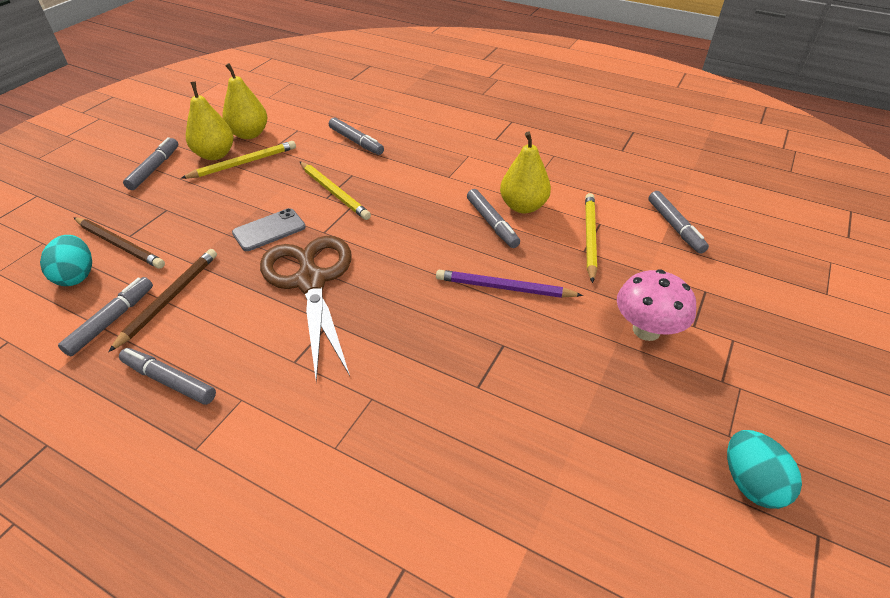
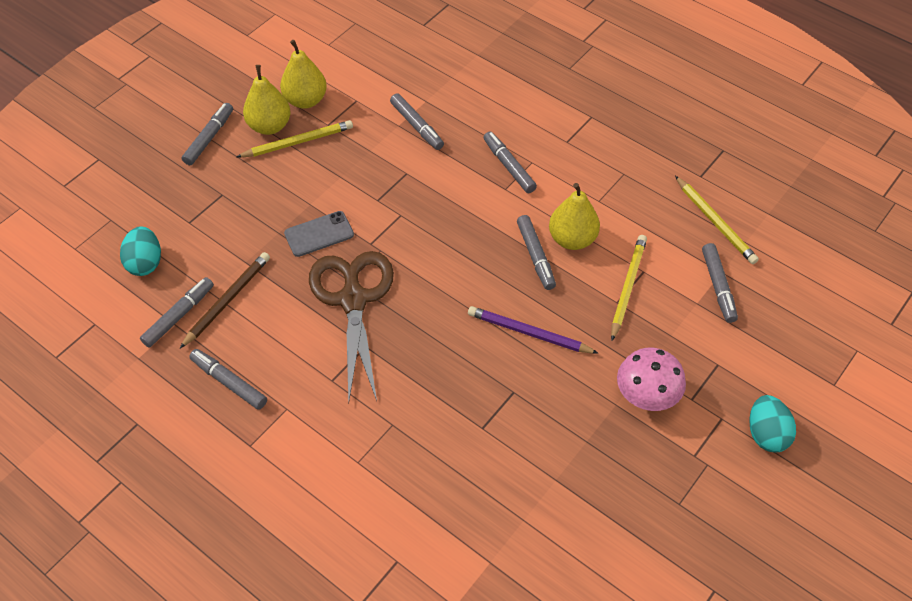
camera: 10 degrees right, 10 degrees up
(119, 245) = (181, 232): brown pencil -> none
(334, 192) = (385, 194): yellow pencil -> yellow pencil (715, 222)
(448, 160) = (509, 166): none -> grey marker
(750, 483) = (679, 544): turquoise egg -> turquoise egg (766, 434)

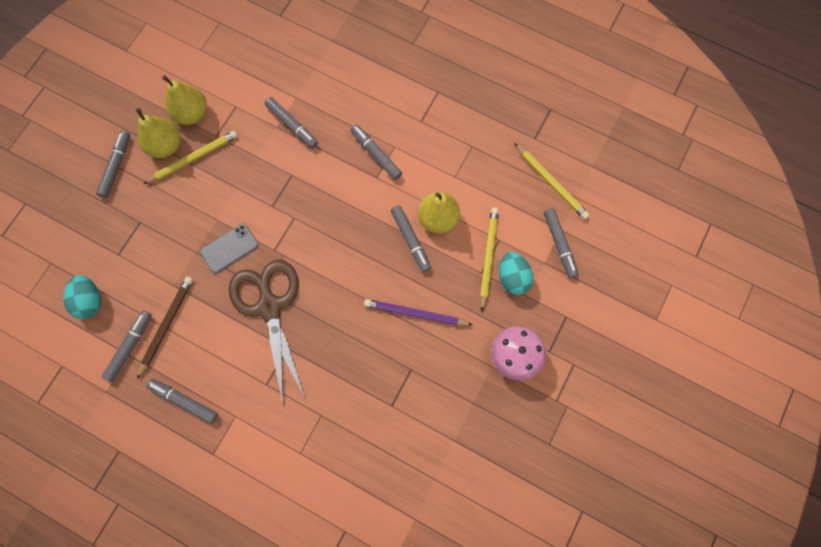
camera: 10 degrees left, 20 degrees up
(766, 434) = (608, 372): turquoise egg -> turquoise egg (512, 277)

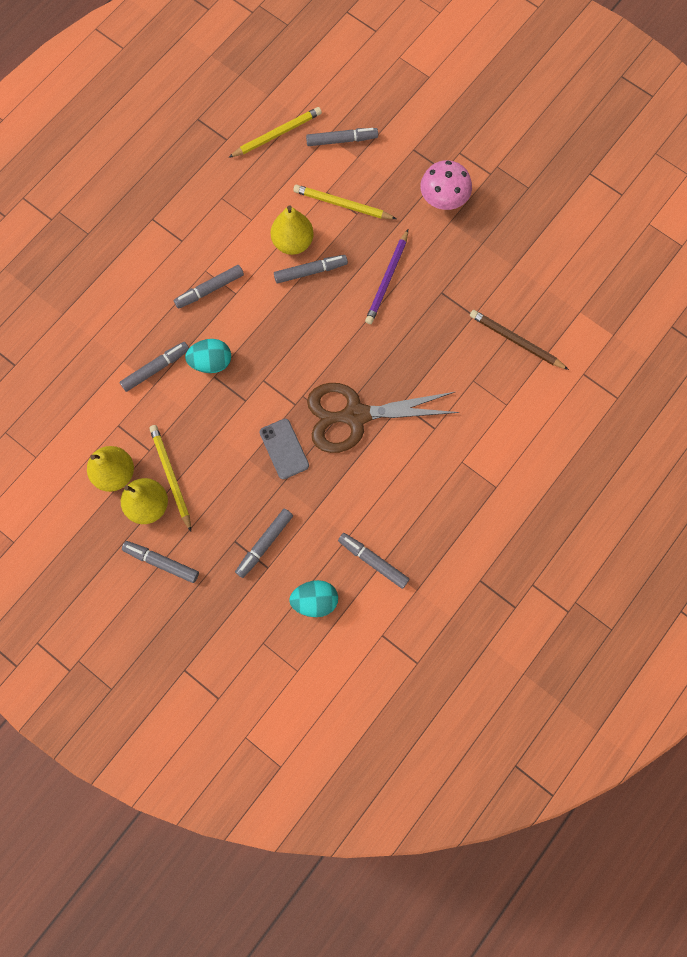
camera: 80 degrees left, 0 degrees up
(166, 325) = (356, 521): brown pencil -> brown pencil (516, 341)
(184, 401) = (439, 510): grey marker -> grey marker (264, 544)
(512, 277) = (367, 187): turquoise egg -> turquoise egg (211, 362)

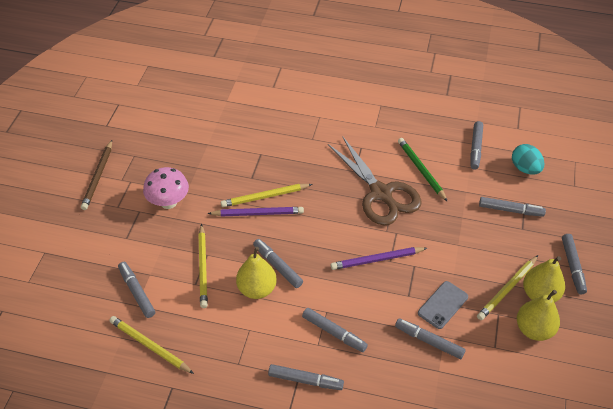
camera: 115 degrees left, 25 degrees down
(175, 245) = (305, 380): none -> grey marker
(211, 362) = (398, 303): turquoise egg -> none
(271, 368) = (377, 259): none -> purple pencil
(284, 449) = (434, 226): grey phone -> grey phone (442, 305)
(368, 478) = (421, 170): none -> green pencil
(407, 295) = (265, 196): none -> yellow pencil
(516, 341) = (268, 125): brown pencil -> brown pencil (98, 176)

